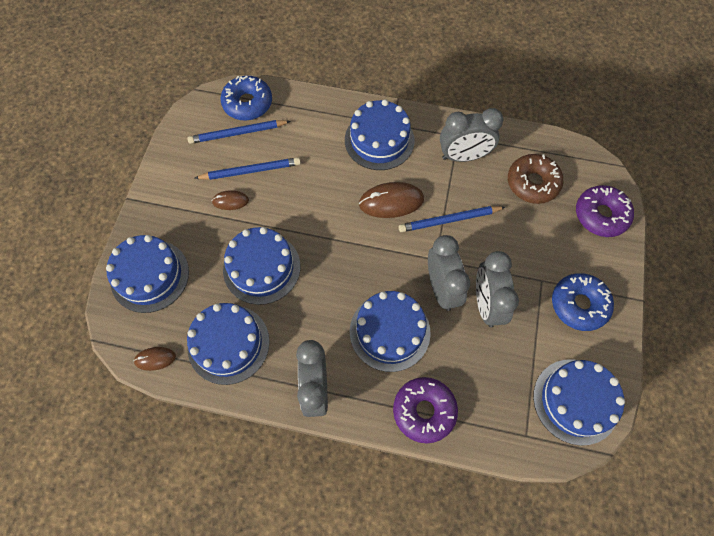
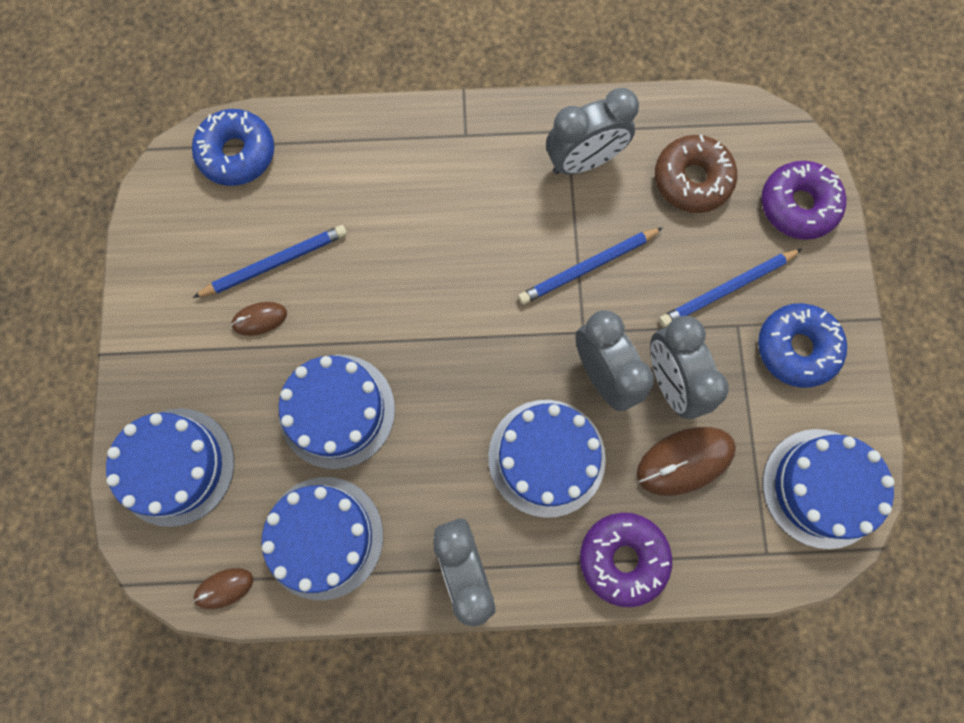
camera: 15 degrees left, 10 degrees up
(238, 133) = (237, 206): blue pencil -> blue pencil (727, 289)
(379, 140) = (453, 166): blue cake -> none
(391, 202) = (497, 260): brown mouse -> brown mouse (685, 461)

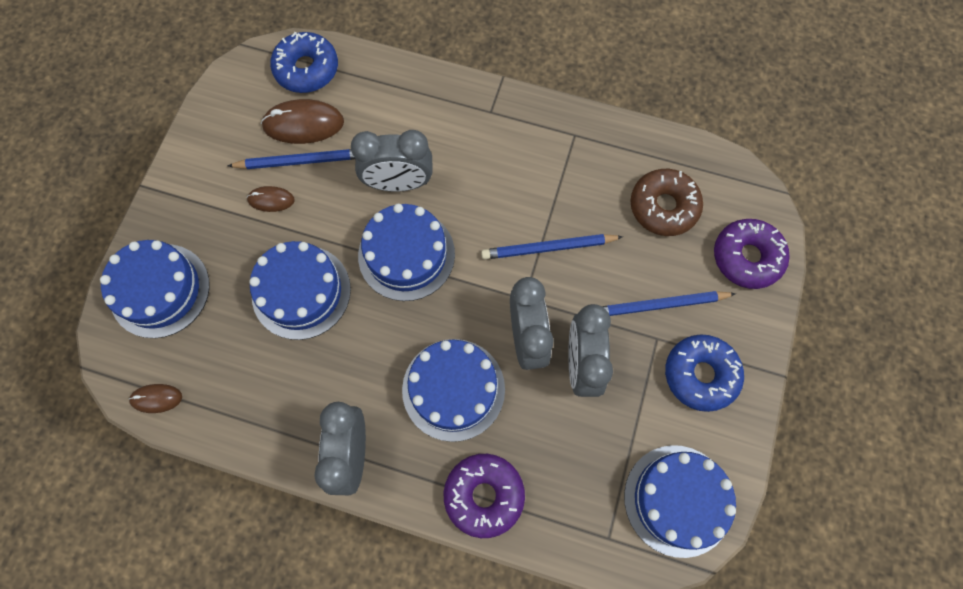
camera: 20 degrees right, 5 degrees down
(323, 537) = (249, 387): blue cake -> blue cake (406, 254)
(583, 161) = (578, 163): grey clock -> grey clock (399, 183)
(685, 461) = (568, 434): brown mouse -> brown mouse (303, 124)

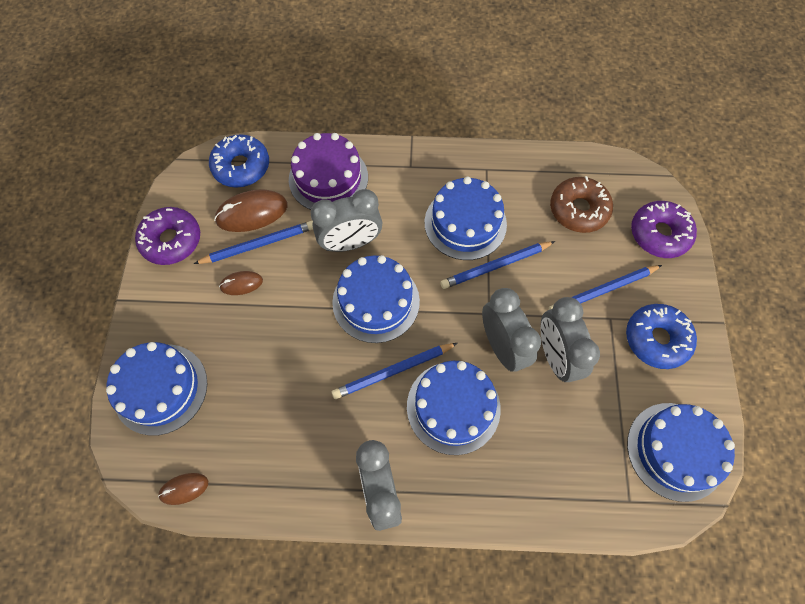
camera: 15 degrees left, 5 degrees down
(301, 292) = (292, 357): blue cake -> blue cake (465, 223)
(396, 104) = (328, 178): none -> purple cake
(402, 334) = (393, 371): none -> blue pencil
(484, 495) = (510, 494): purple donut -> purple donut (171, 240)

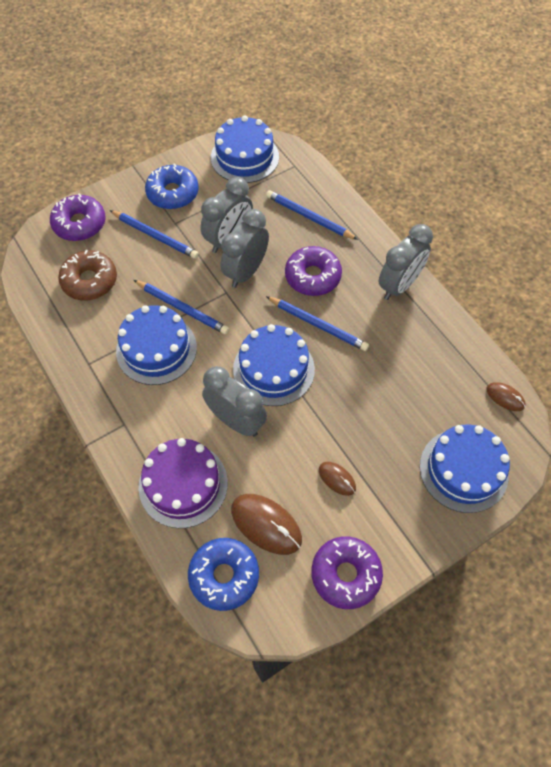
camera: 125 degrees left, 5 degrees down
(258, 244) = (292, 493): blue pencil -> blue pencil (309, 217)
(453, 407) = (312, 276): blue cake -> purple donut

